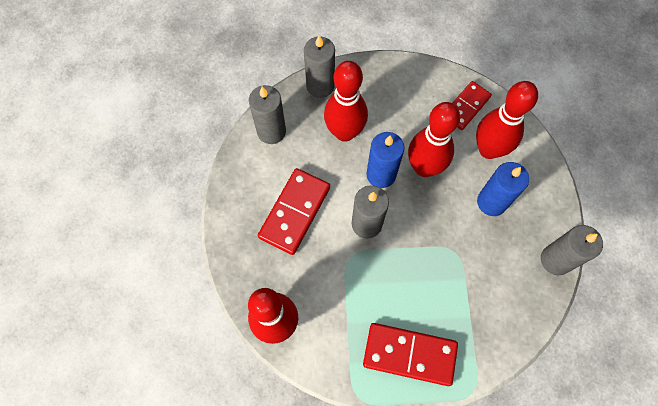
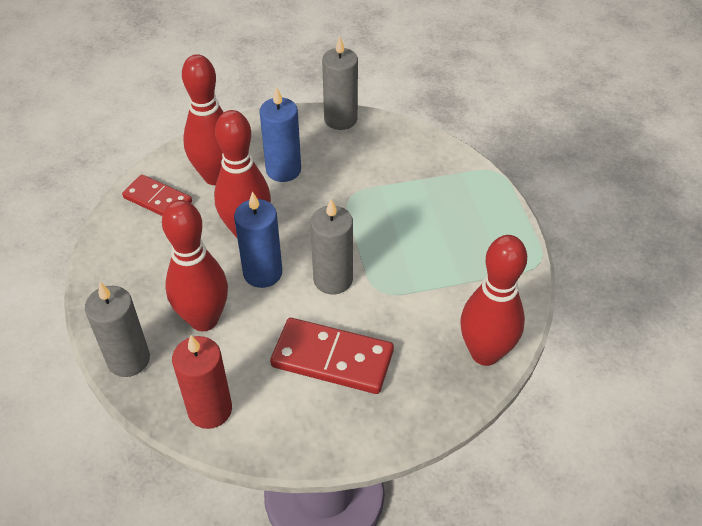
camera: 100 degrees left, 20 degrees down
(271, 131) = (210, 409): grey candle -> red candle
(409, 354) = (477, 224): red domino -> none

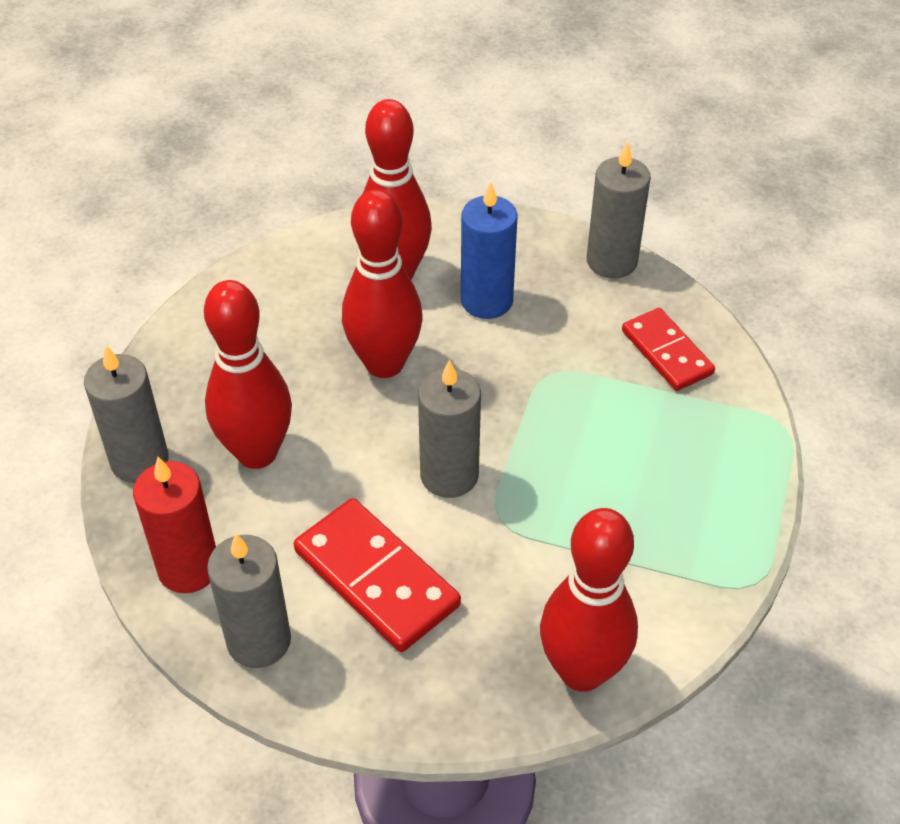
camera: 30 degrees right, 0 degrees up
(157, 200) = (304, 275): red domino -> red domino (666, 352)
(262, 273) = (367, 426): blue candle -> none
(287, 430) = (259, 640): none -> grey candle

